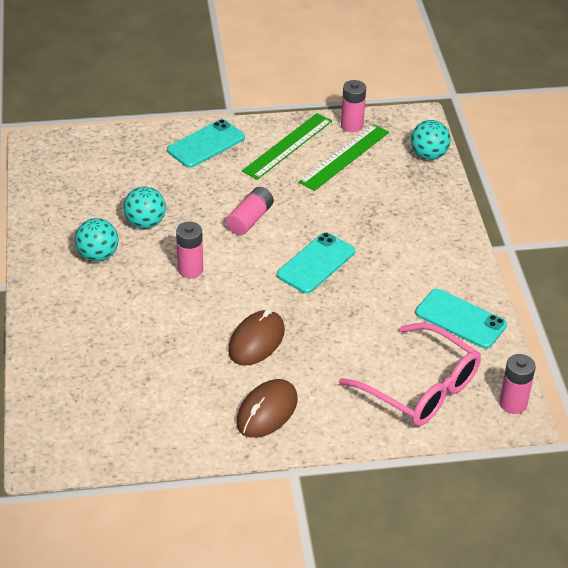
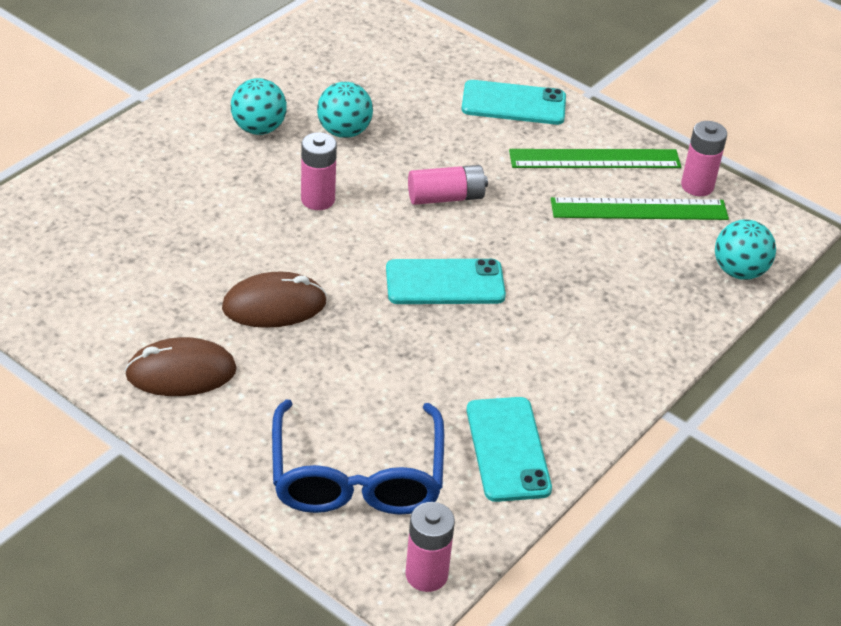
camera: 45 degrees right, 0 degrees up
(420, 388) = (357, 477): pink glasses -> blue glasses

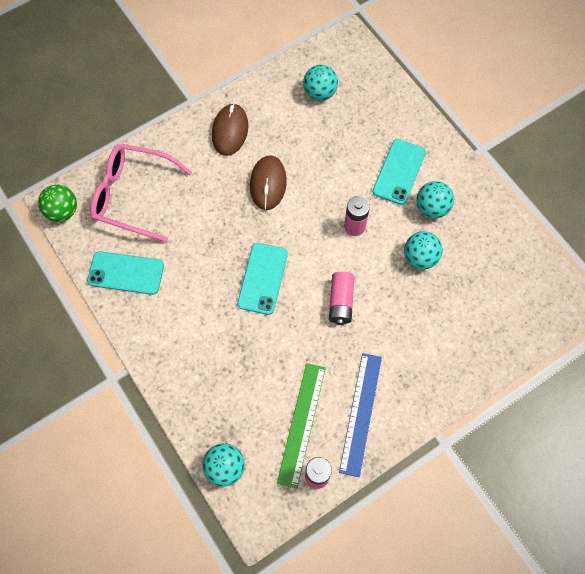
camera: 110 degrees right, 25 degrees up
(72, 272) = (320, 93): none -> turquoise ball
(357, 477) = (133, 195): blue glasses -> pink glasses
(426, 575) = (62, 211): pink battery -> green ball
(513, 103) = (433, 378): turquoise phone -> turquoise phone (399, 172)
(595, 159) = (360, 413): green ruler -> blue ruler

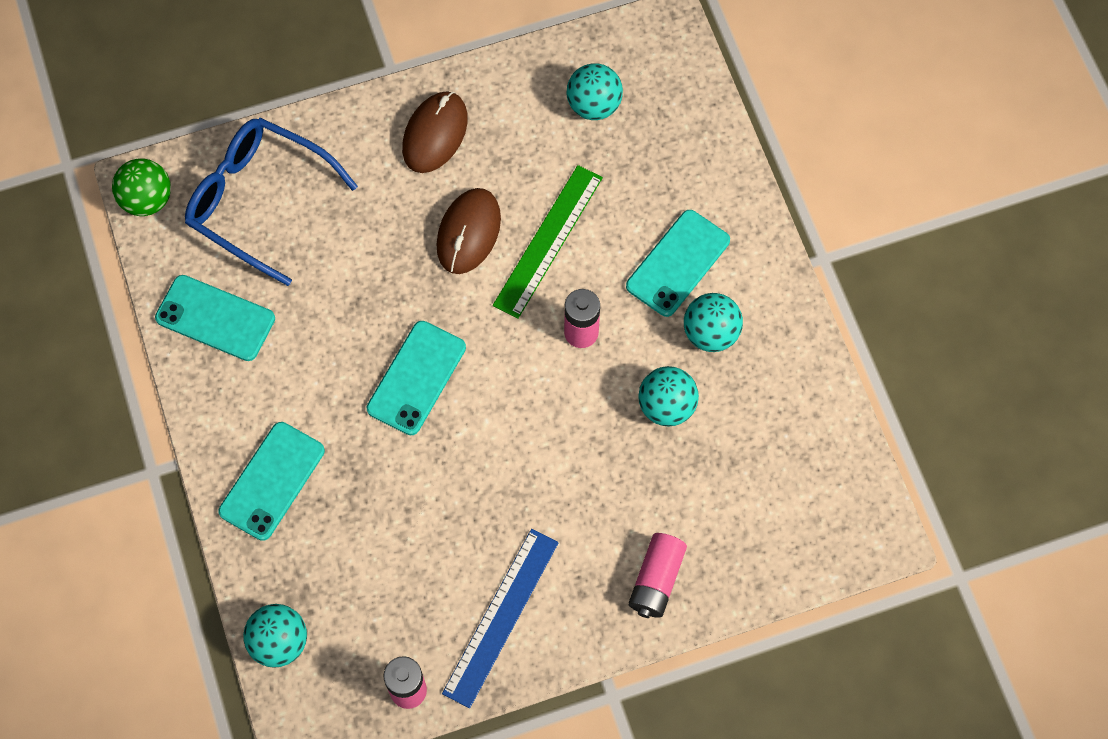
camera: 15 degrees right, 0 degrees up
(133, 195) = (259, 201): pink glasses -> blue glasses
(191, 365) = (272, 481): none -> turquoise phone
(302, 424) = (409, 609): green ruler -> green ruler (548, 241)
(341, 302) = (523, 443): pink battery -> pink battery (656, 580)

